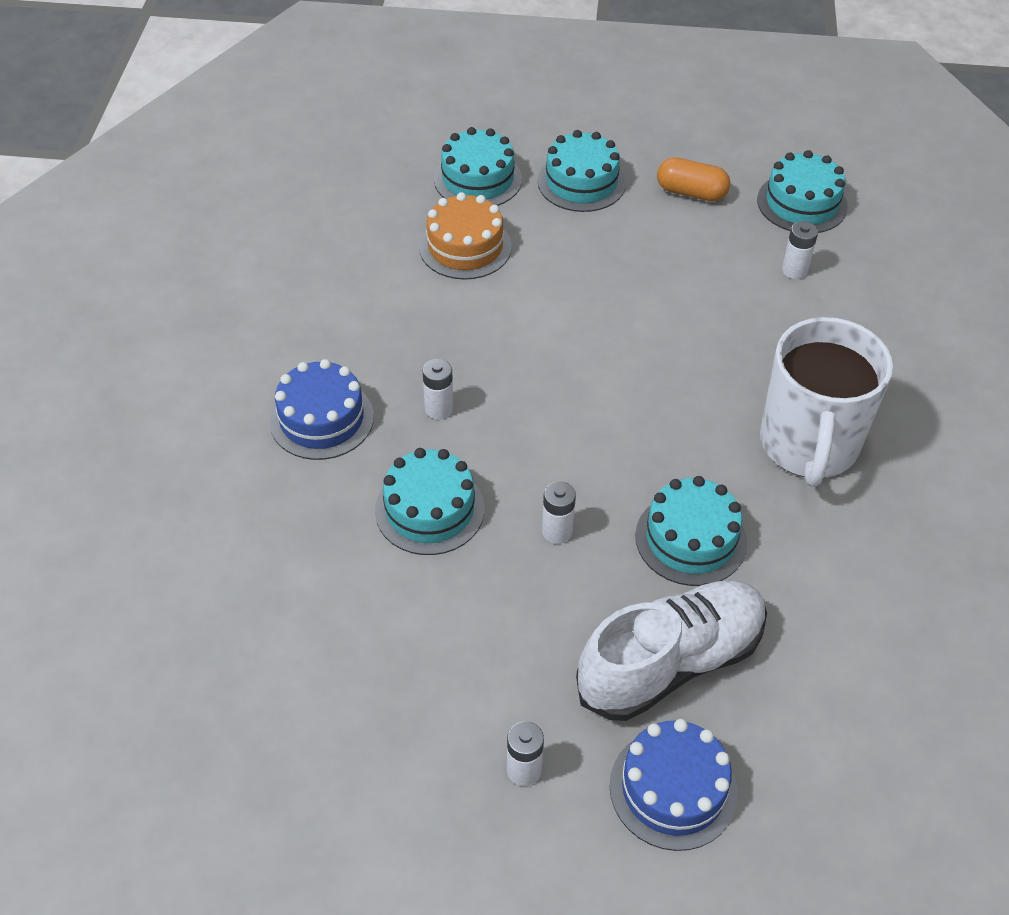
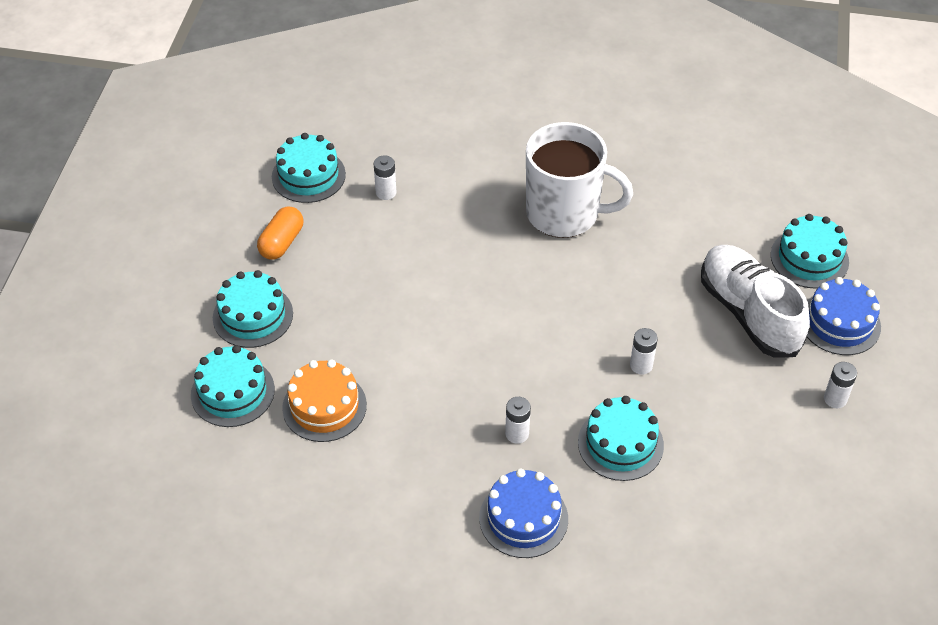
camera: 85 degrees left, 0 degrees up
(691, 539) = (647, 289): turquoise cake -> turquoise cake (809, 258)

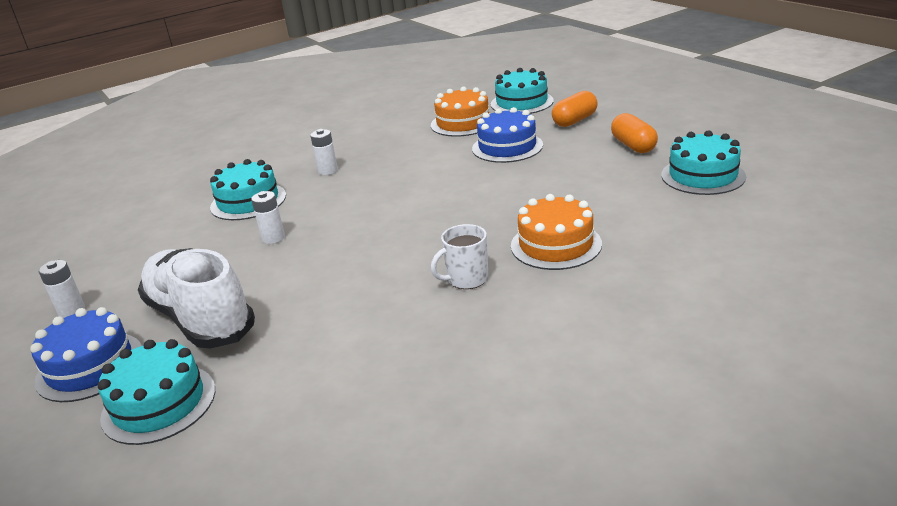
camera: 140 degrees right, 20 degrees down
(253, 315) = (575, 121): turquoise cake -> orange capsule
(386, 192) = (631, 202): white battery -> none
(482, 197) = (556, 245): none -> orange cake
(523, 518) = (281, 153): blue cake -> blue cake (507, 147)
(564, 214) = (466, 279): white mug -> white mug, size x0.45
(749, 313) = (200, 318): white shoe -> white shoe turned 150 degrees counterclockwise

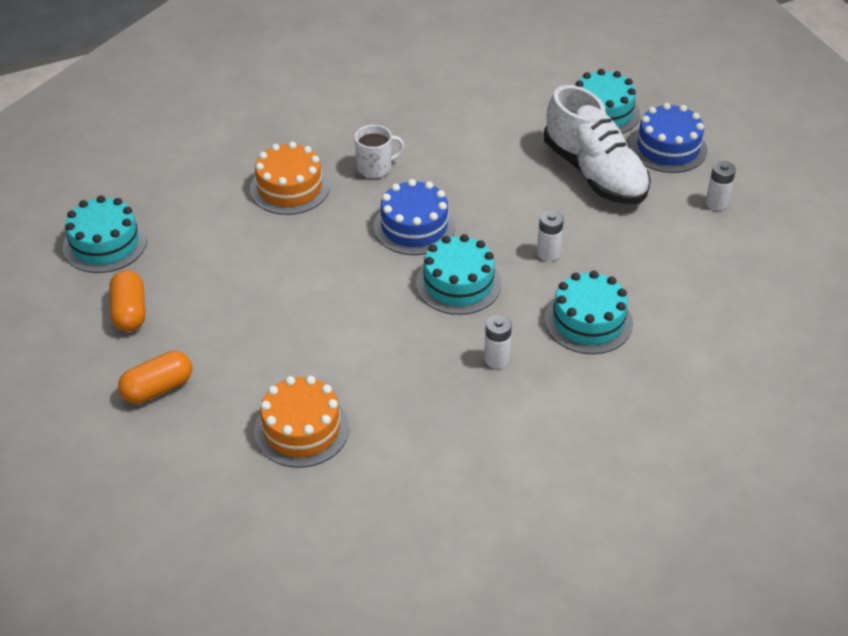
camera: 175 degrees left, 15 degrees up
(507, 147) = (267, 350): blue cake -> blue cake (414, 226)
(521, 102) = (198, 465): turquoise cake -> turquoise cake (458, 283)

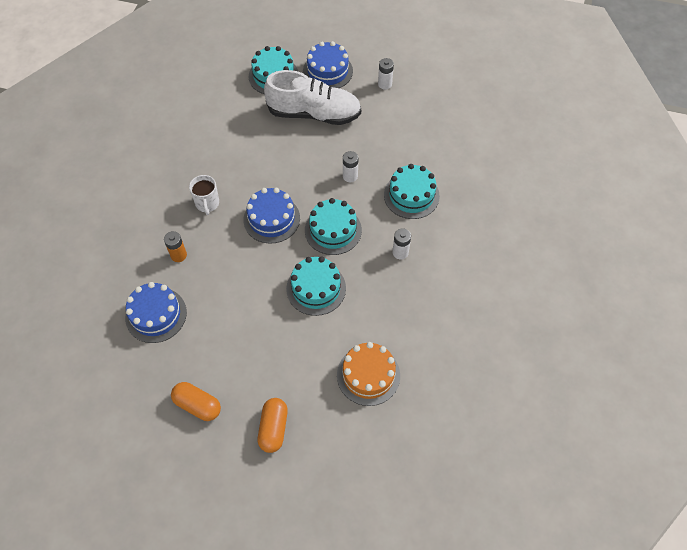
camera: 50 degrees left, 15 degrees up
(105, 243) = (125, 382): turquoise cake -> turquoise cake (316, 288)
(203, 216) = (156, 315): none -> blue cake
(289, 188) = (178, 255): orange cake -> orange battery
(375, 168) = (207, 204): white mug -> white mug turned 150 degrees clockwise

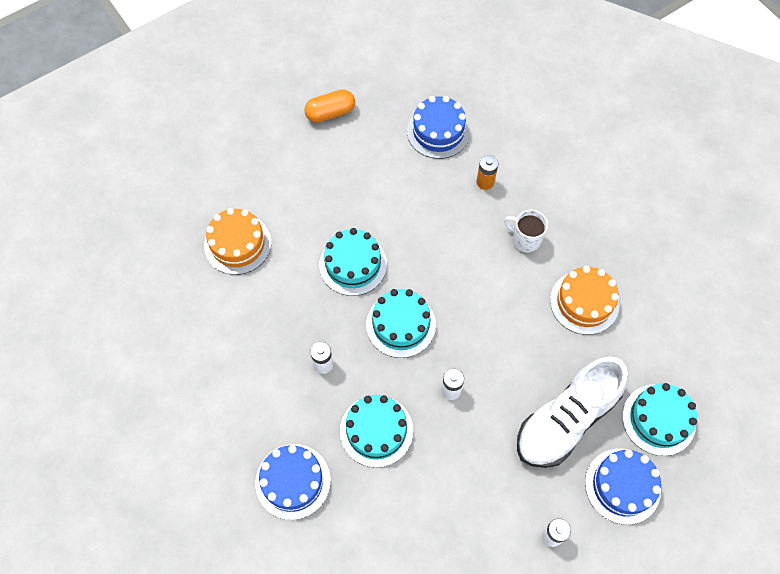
camera: 130 degrees right, 5 degrees up
(228, 147) = (584, 302): none -> orange cake
(271, 219) = (460, 281): blue cake -> blue cake (293, 481)
(273, 428) = (263, 149): orange capsule -> none

